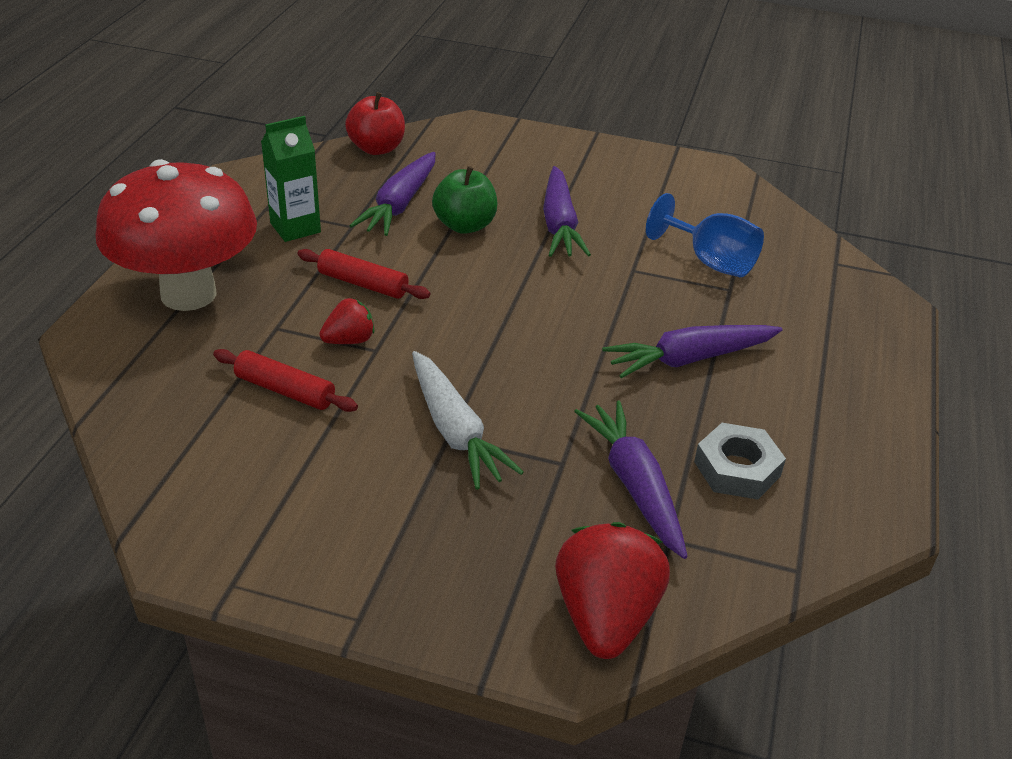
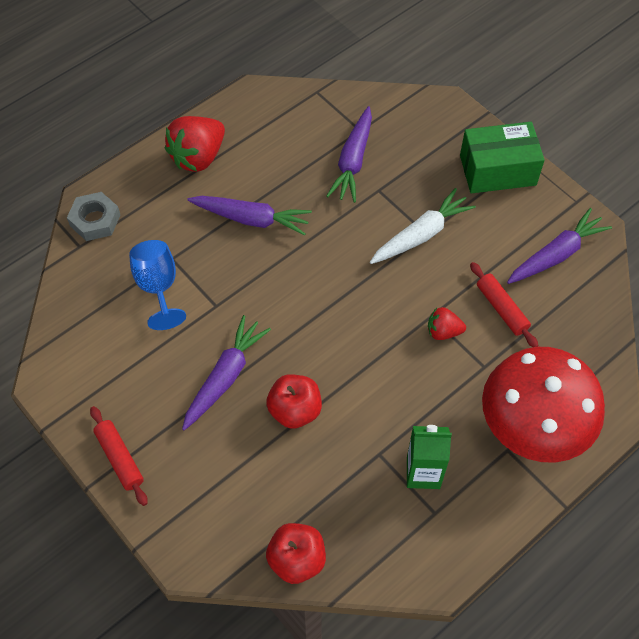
camera: 145 degrees left, 20 degrees up
(363, 284) = (406, 381): red rolling pin -> red rolling pin (120, 458)
(398, 576) = (497, 170): none -> green box
(400, 204) = (326, 463): purple carrot -> purple carrot (556, 255)
(455, 430) = (421, 235): white carrot -> white carrot turned 45 degrees clockwise
(465, 225) = (295, 410): green apple -> red apple
(605, 617) = (418, 112): red strawberry -> red strawberry (198, 157)
(737, 469) = (294, 146): grey nut -> grey nut (95, 220)

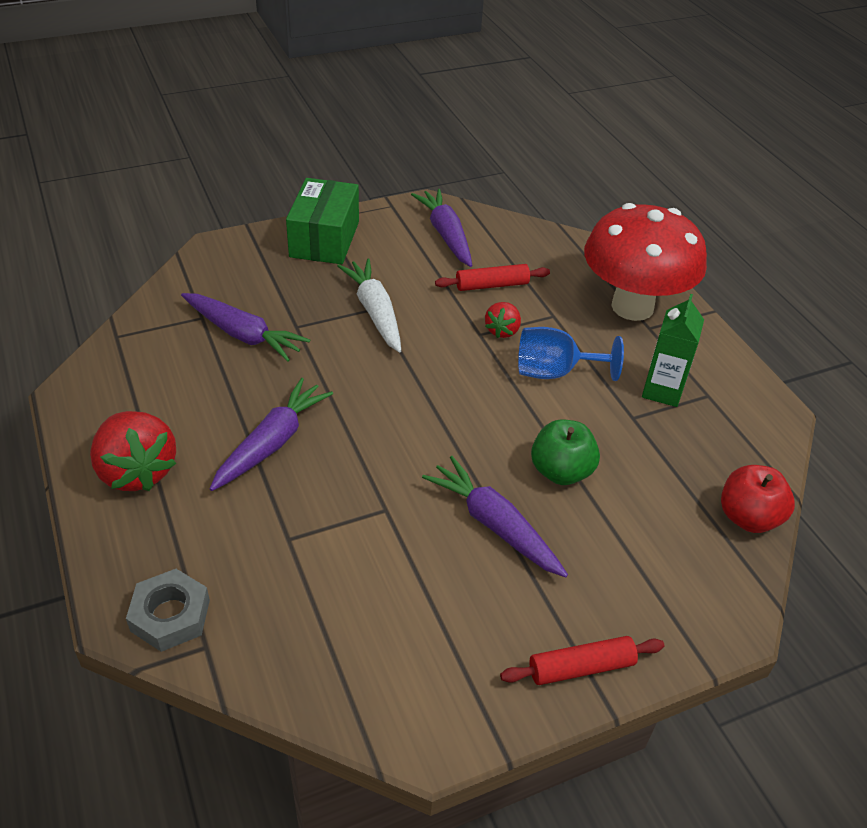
camera: 75 degrees left, 15 degrees down
(158, 287) = (328, 564): blue goblet -> blue goblet (554, 372)
(295, 410) = (561, 471): red apple -> green apple

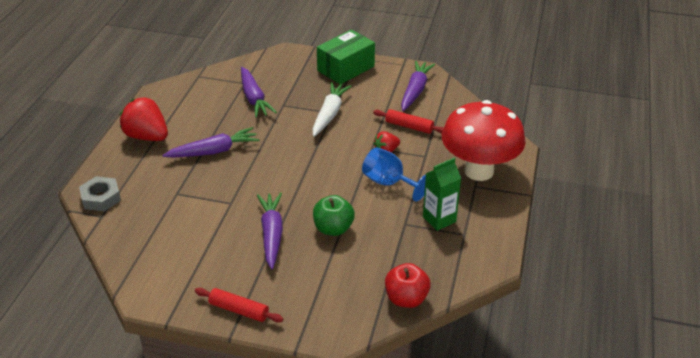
camera: 40 degrees right, 5 degrees down
(137, 471) = (147, 137): red strawberry -> red strawberry turned 120 degrees clockwise

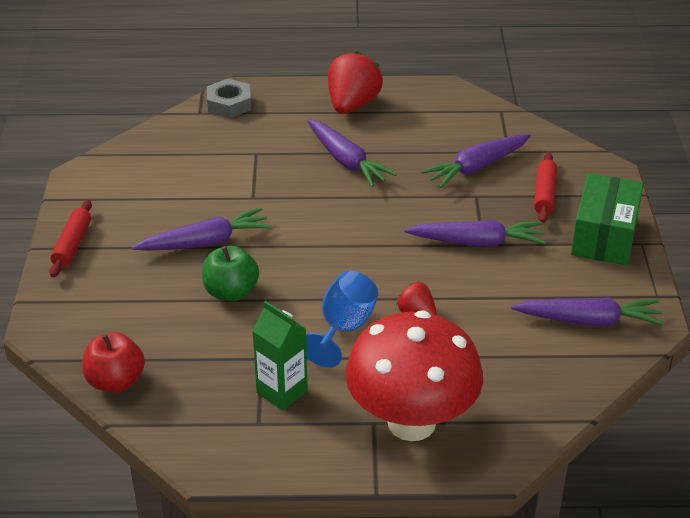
camera: 75 degrees right, 0 degrees up
(329, 114) = (477, 242): white carrot -> purple carrot
(346, 68) = (604, 236): green box -> green box turned 75 degrees clockwise
(409, 126) = (489, 328): red rolling pin -> red rolling pin (545, 194)

